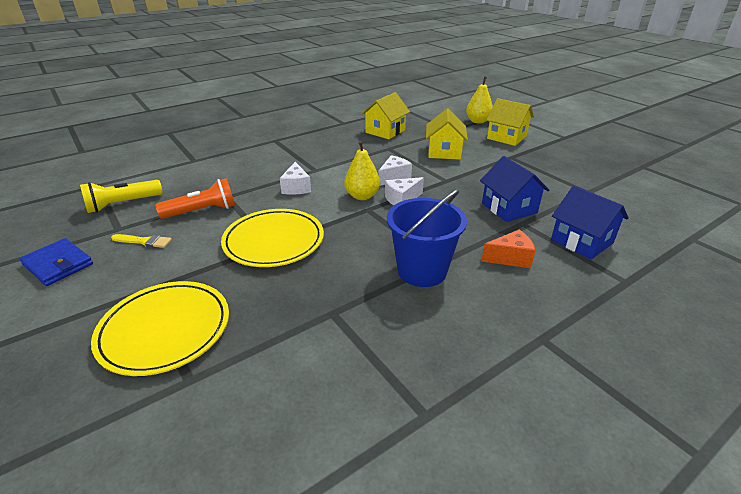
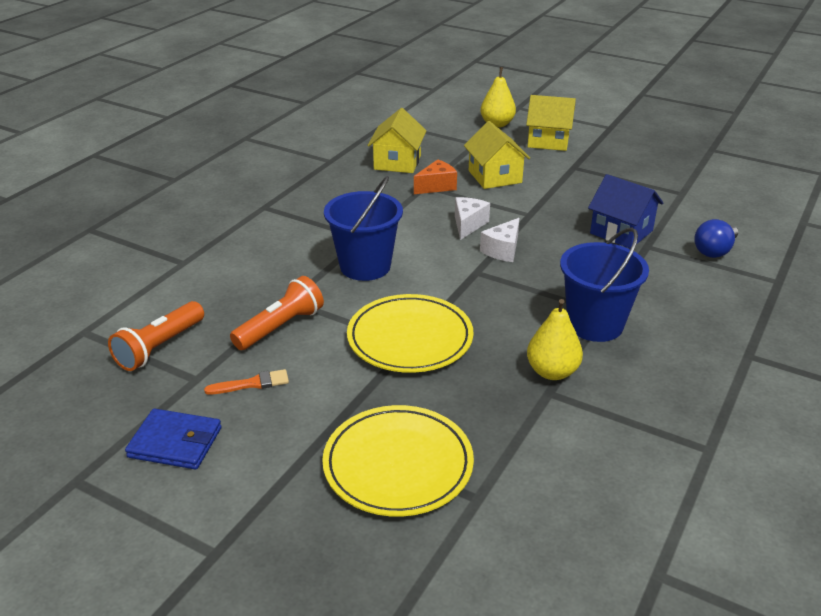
camera: 25 degrees left, 0 degrees up
(123, 204) = (160, 347): yellow flashlight -> orange flashlight
(144, 241) = (252, 384): yellow brush -> orange brush
(296, 187) = (365, 266): white cheese -> blue bucket
(362, 196) = (454, 257): yellow pear -> yellow pear (552, 372)
(510, 258) = (665, 287): orange cheese -> orange cheese (436, 186)
(581, 241) = (714, 251): blue house -> blue light bulb

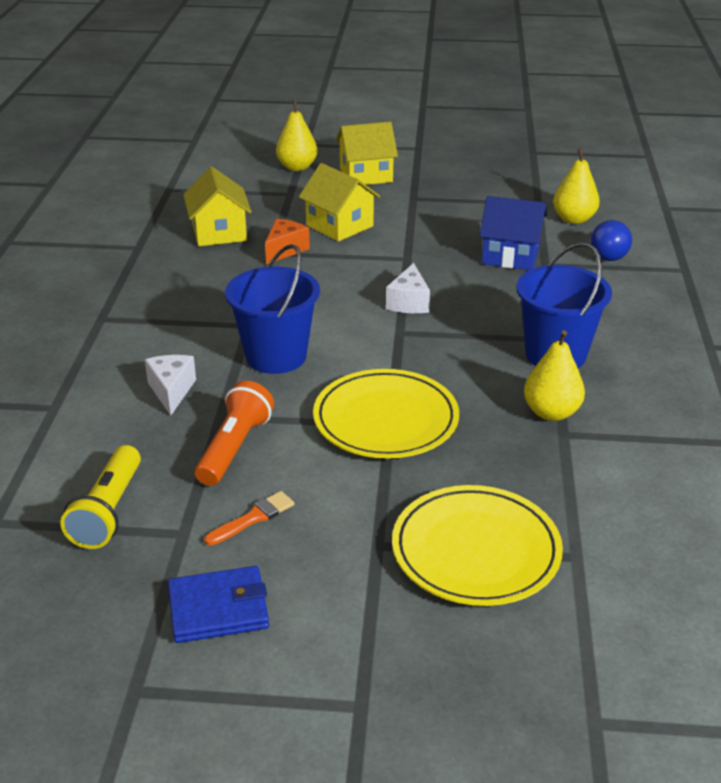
camera: 25 degrees left, 0 degrees up
(160, 347) = (109, 511): orange flashlight -> yellow flashlight
(468, 225) = (352, 284): white cheese -> white cheese (171, 391)
(704, 214) = (574, 219): none -> yellow pear

